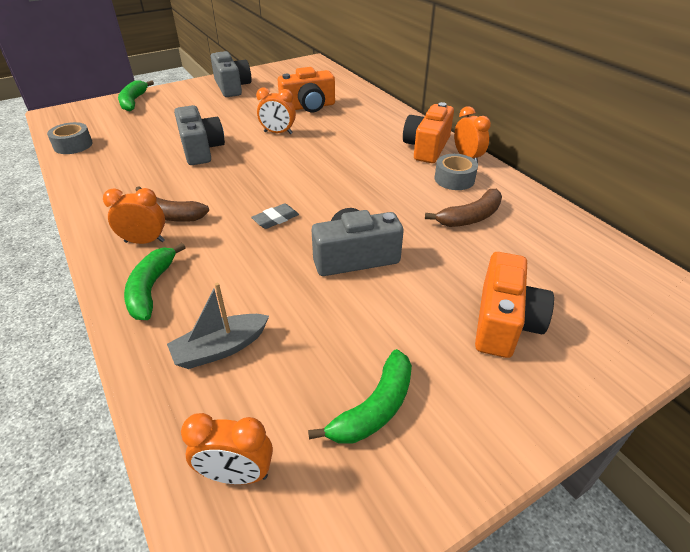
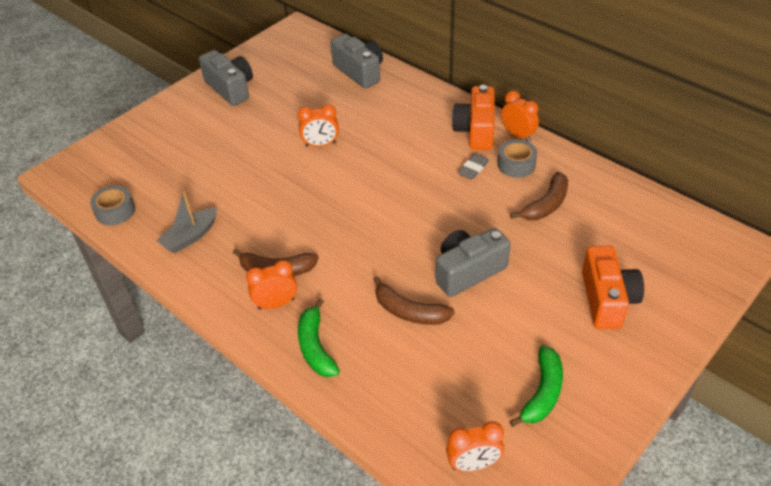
camera: 15 degrees left, 5 degrees up
(134, 101) = (134, 134): green banana -> none
(201, 149) = (256, 185): grey camera -> grey camera (360, 72)
(220, 348) = (406, 381): grey boat -> grey boat (190, 237)
(269, 279) = (409, 311): none -> brown banana
(276, 219) = (379, 250): grey eraser -> grey eraser (473, 169)
(308, 107) = (331, 100): orange camera -> none

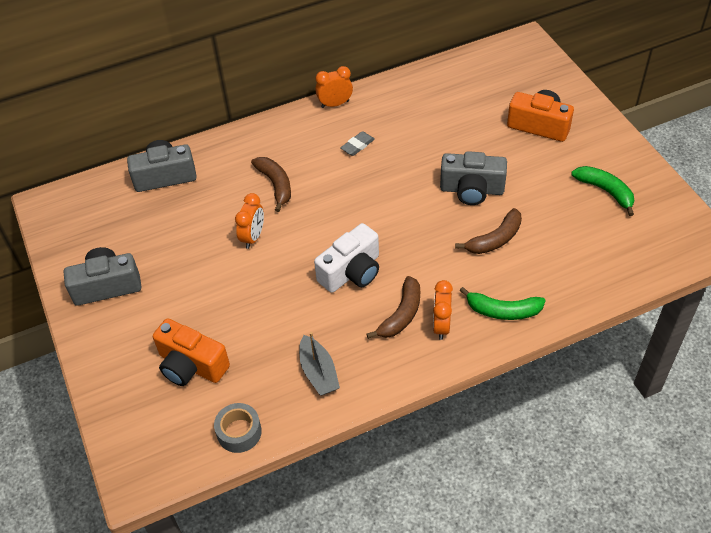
camera: 65 degrees left, 5 degrees up
(312, 219) = (352, 272): none -> white camera
(468, 271) = (471, 190): grey camera -> grey camera turned 75 degrees counterclockwise
(473, 169) = (357, 145): grey eraser -> grey eraser turned 75 degrees clockwise
(473, 464) = (650, 250): orange clock -> none
(475, 131) = (311, 127): orange camera -> orange camera (191, 365)
(516, 164) = (369, 118): grey tape -> none
(546, 205) = (426, 119): brown banana -> brown banana (275, 185)

